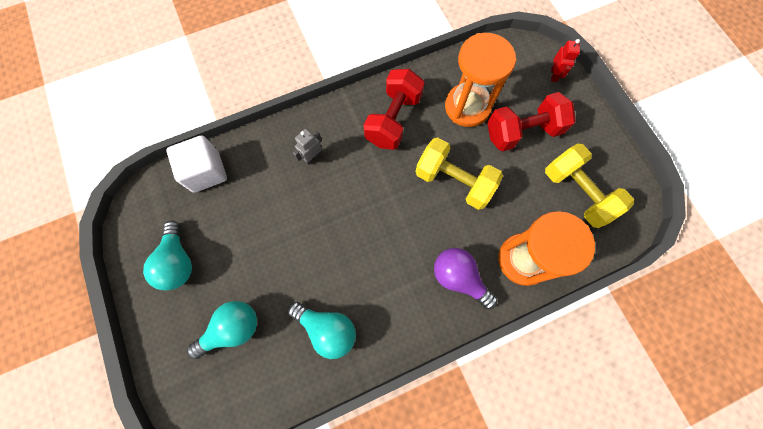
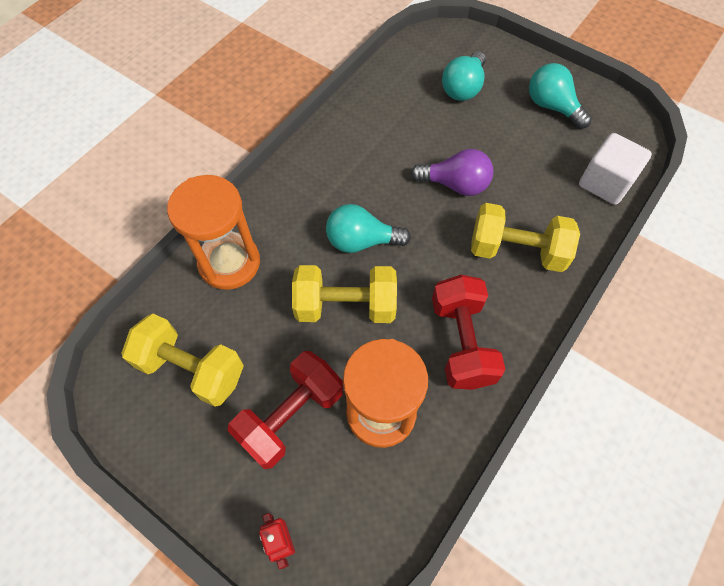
camera: 150 degrees right, 10 degrees down
(312, 157) = (516, 250): grey robot -> yellow dumbbell
(327, 329) = (385, 122): turquoise light bulb -> turquoise light bulb (361, 241)
(459, 278) = (289, 214): purple light bulb -> purple light bulb (455, 184)

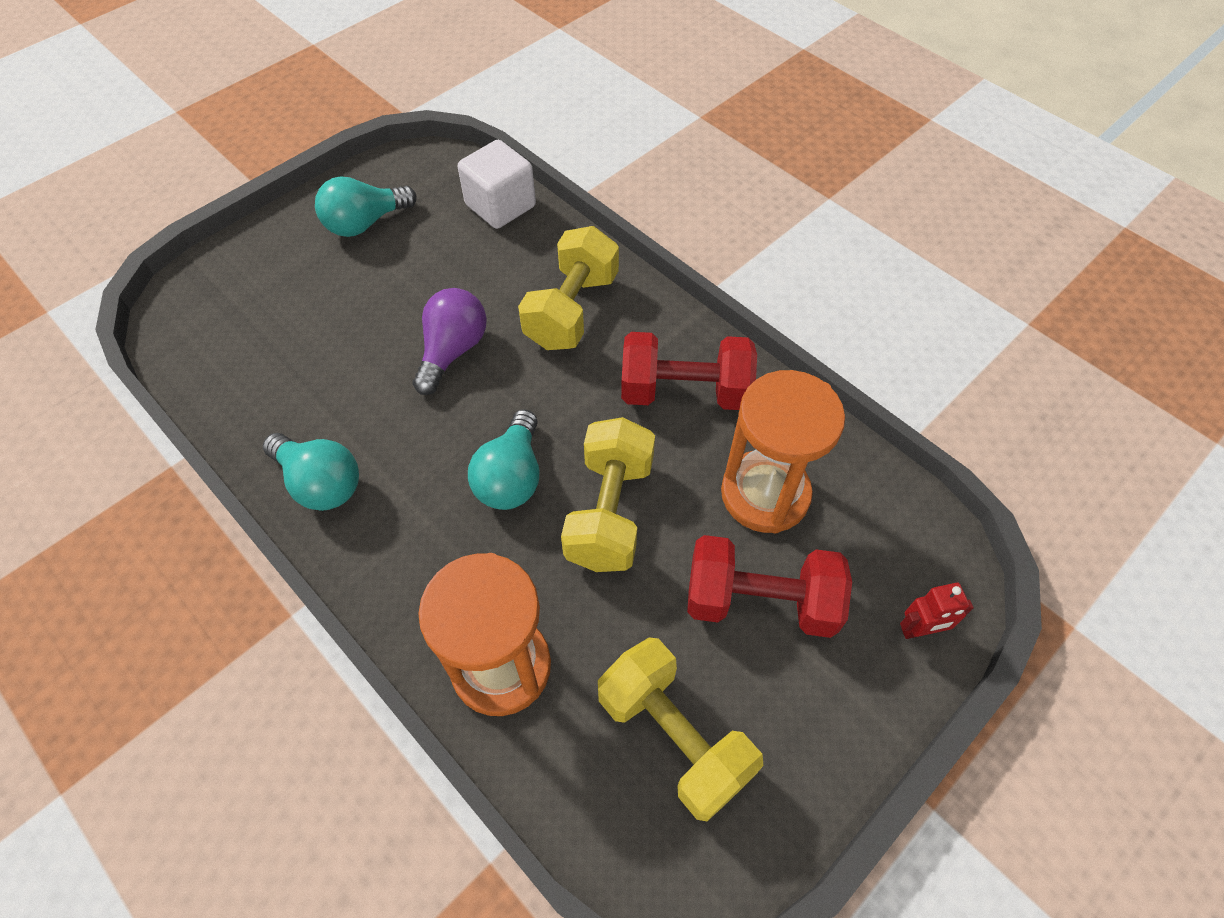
camera: 80 degrees left, 5 degrees down
(191, 369) = (674, 736): yellow dumbbell -> yellow dumbbell turned 75 degrees counterclockwise
(291, 416) = (760, 601): red dumbbell -> red dumbbell turned 45 degrees counterclockwise
(463, 88) = (288, 307): turquoise light bulb -> turquoise light bulb (320, 483)

